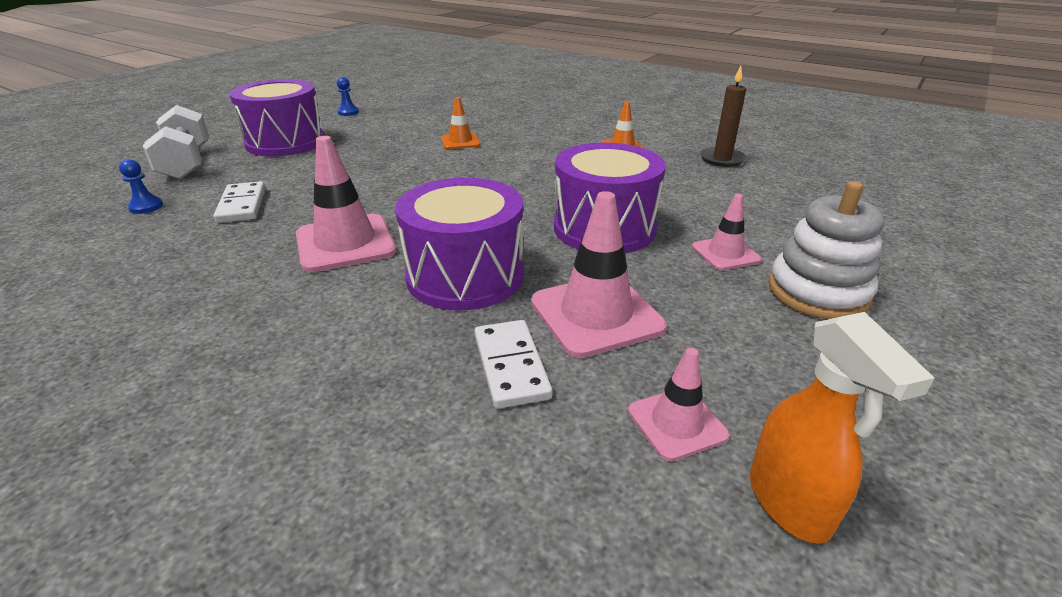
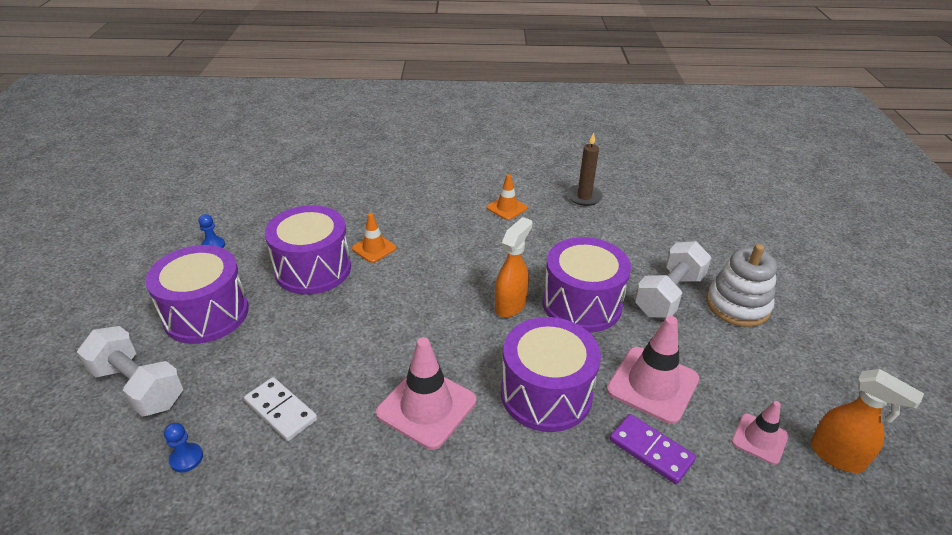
camera: 35 degrees left, 5 degrees up
(395, 140) = (313, 269): none -> purple drum
(510, 366) = (651, 450): white domino -> purple domino
(527, 207) = (510, 305): none -> orange spray bottle
(725, 253) = (668, 295): pink traffic cone -> white dumbbell

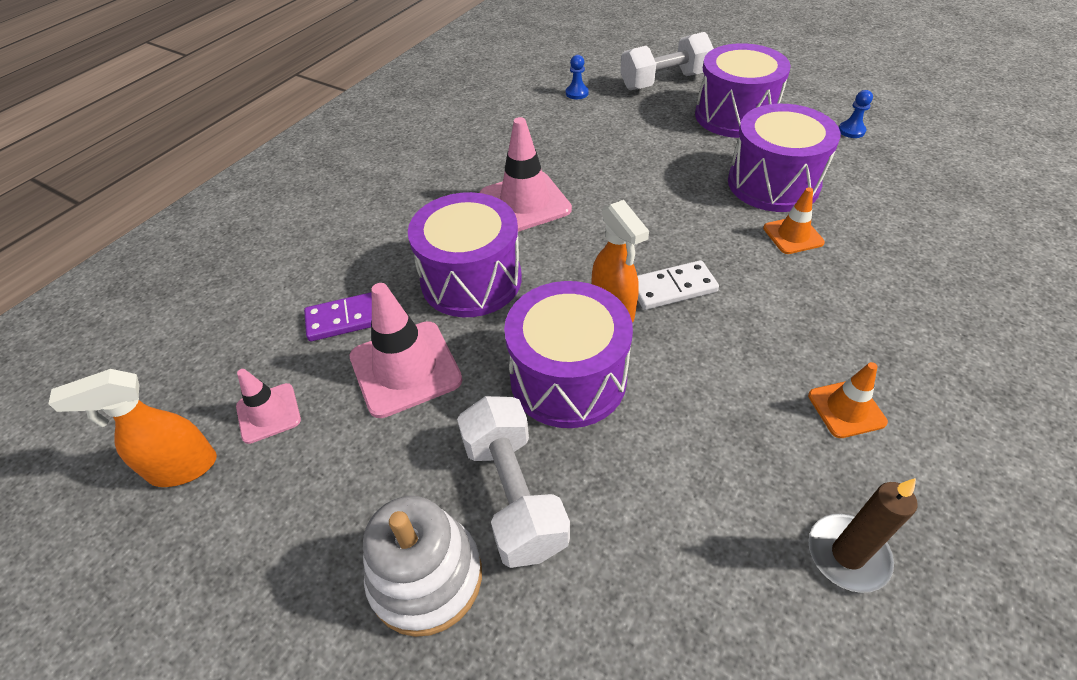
camera: 125 degrees right, 10 degrees up
(281, 410) = (586, 133): white domino -> white domino (672, 288)

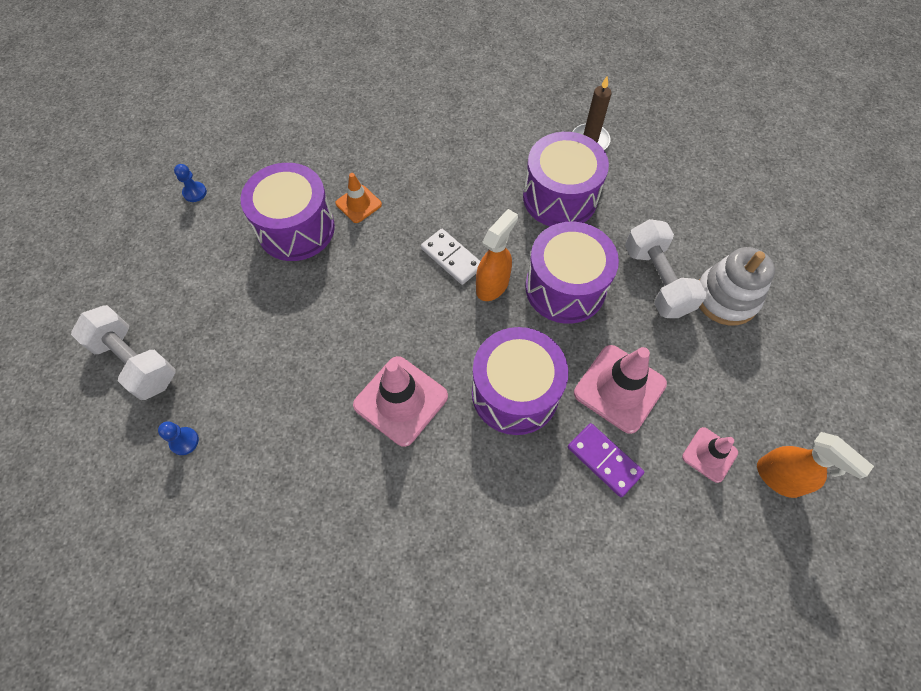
camera: 120 degrees left, 15 degrees up
(514, 494) = (657, 280): white dumbbell -> white dumbbell turned 60 degrees counterclockwise
(735, 115) = (192, 280): purple drum -> purple drum (560, 197)
(846, 409) = (503, 153): orange traffic cone -> none

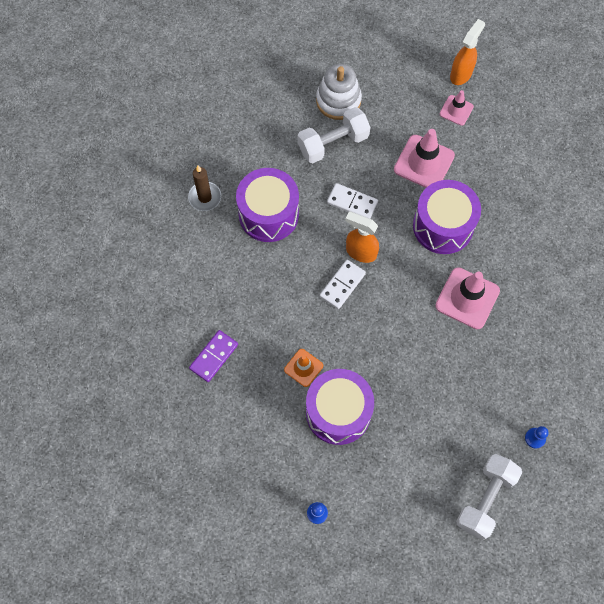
camera: 100 degrees left, 5 degrees up
(565, 287) = (352, 203): purple drum -> white domino
(604, 460) = (476, 168): purple domino -> purple domino (214, 357)

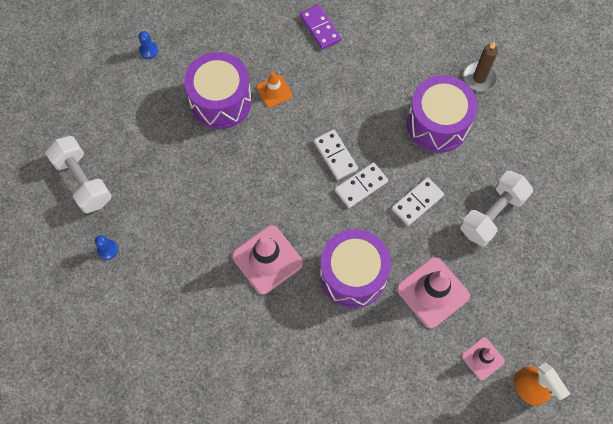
camera: 115 degrees right, 0 degrees up
(333, 143) = (492, 214): white dumbbell -> white dumbbell turned 45 degrees clockwise
(338, 100) = (542, 242): white stacking toy -> none
(360, 252) = (361, 186): orange spray bottle -> white domino

